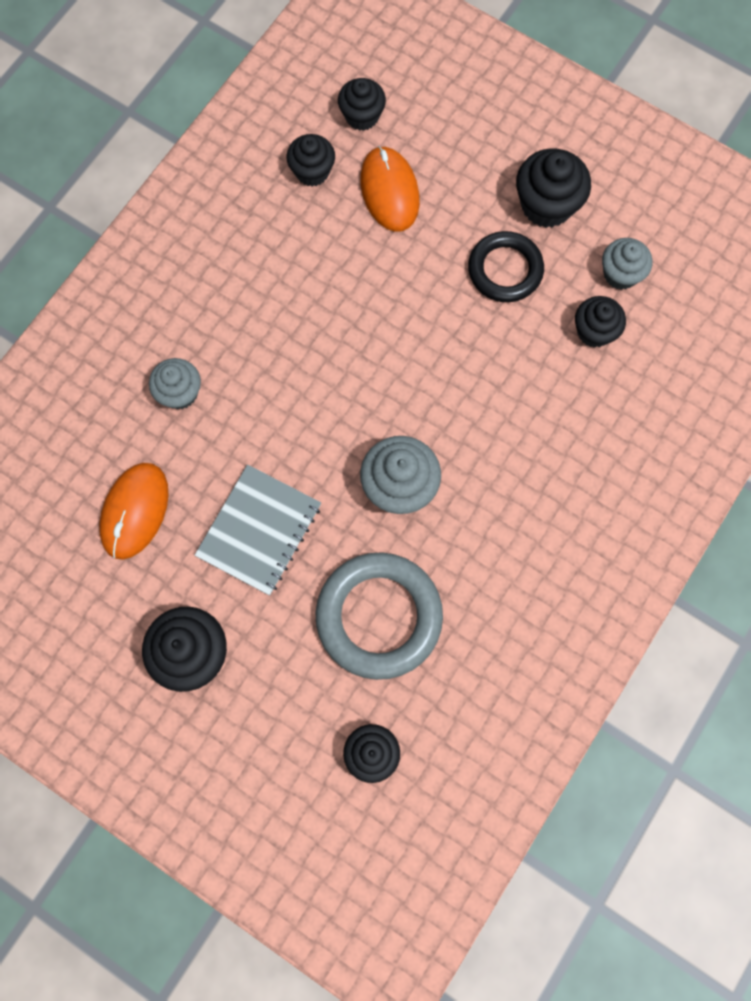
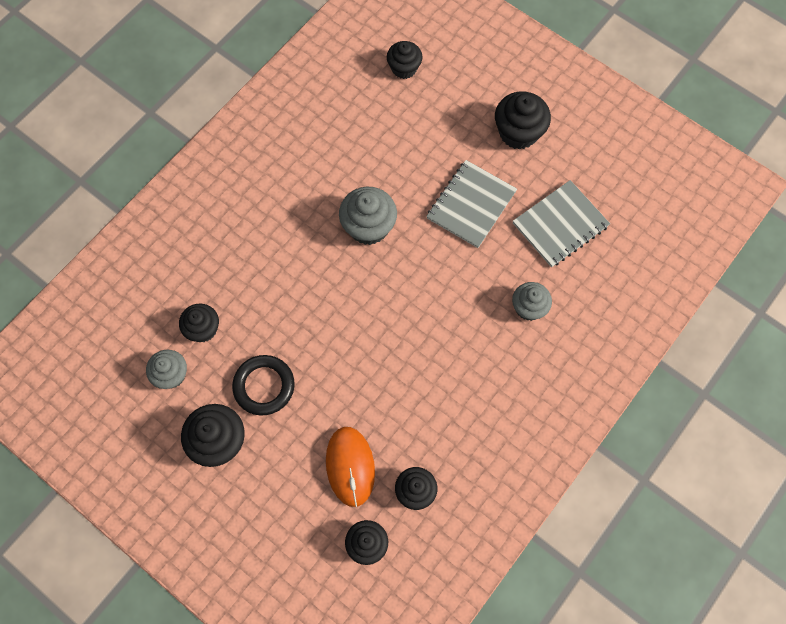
camera: 175 degrees left, 5 degrees down
(135, 511) = (560, 225): orange mouse -> grey notebook
(379, 616) = (392, 144): grey ring -> none

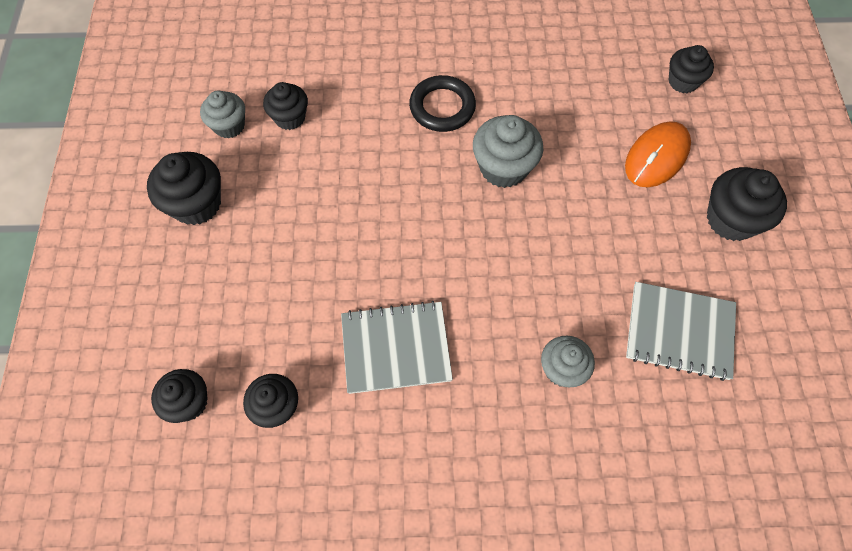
camera: 50 degrees right, 5 degrees down
(264, 386) = (276, 200): black ring -> black ring (442, 107)
(350, 466) = (256, 328): orange mouse -> orange mouse (656, 157)
(471, 205) = (613, 235): grey notebook -> grey notebook (396, 348)

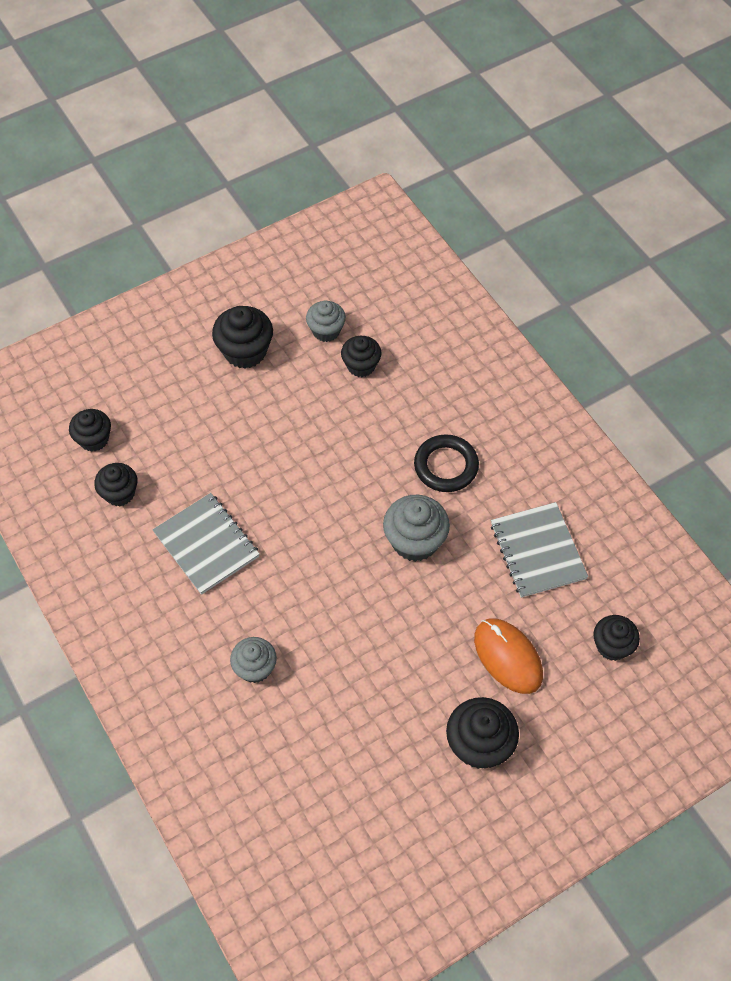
camera: 60 degrees right, 5 degrees down
(656, 157) = (508, 657): orange mouse -> orange mouse turned 45 degrees clockwise
(679, 331) = (340, 743): grey notebook -> grey notebook (537, 551)

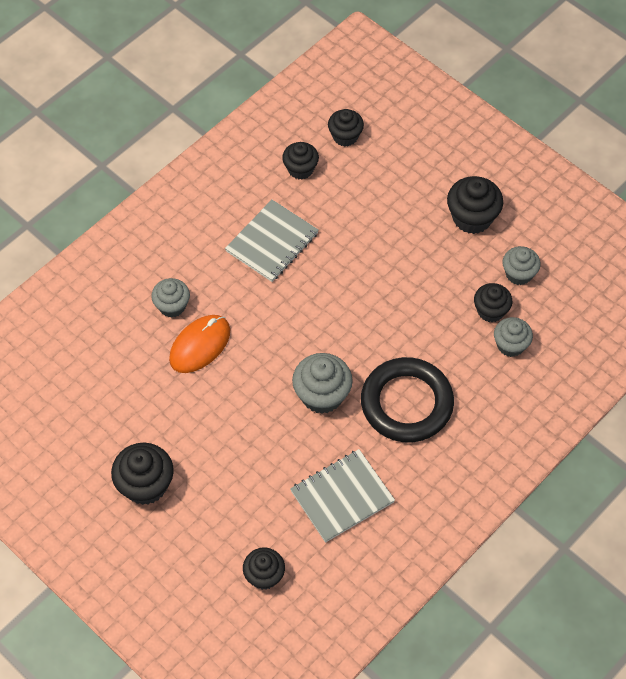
camera: 75 degrees right, 0 degrees up
(405, 360) = (510, 345): none -> grey cupcake
(446, 466) = (406, 403): black ring -> black ring, size x1.52
(508, 657) = (231, 492): orange mouse -> orange mouse (200, 345)

